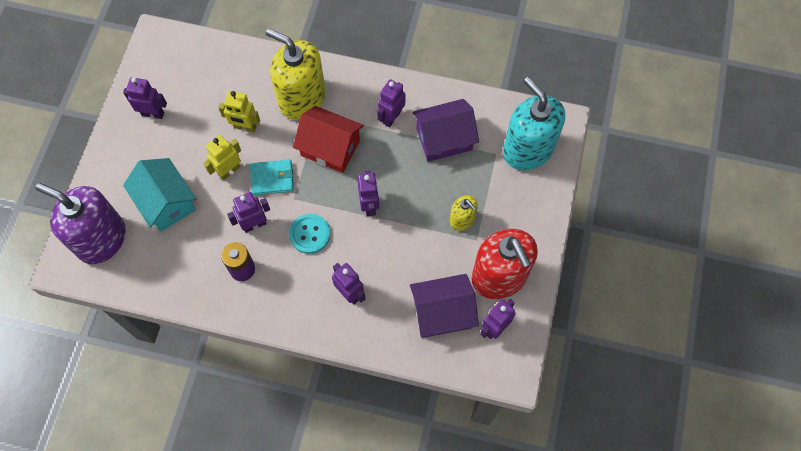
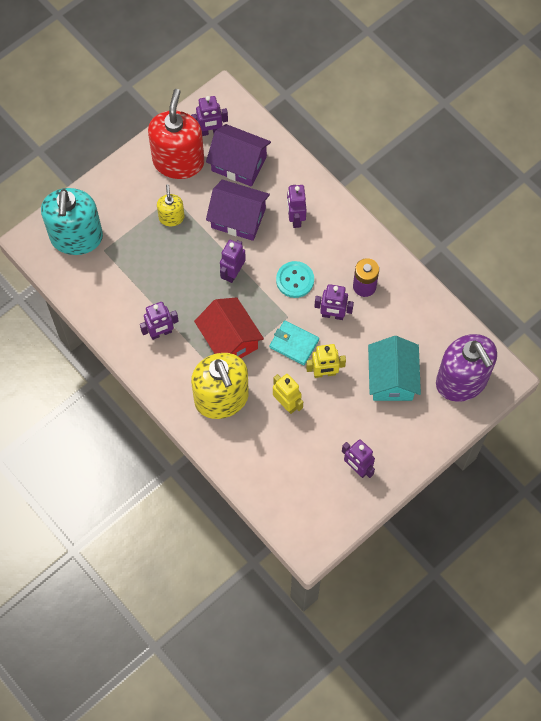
camera: 145 degrees left, 0 degrees up
(444, 139) = (133, 288): purple house -> purple house (238, 218)

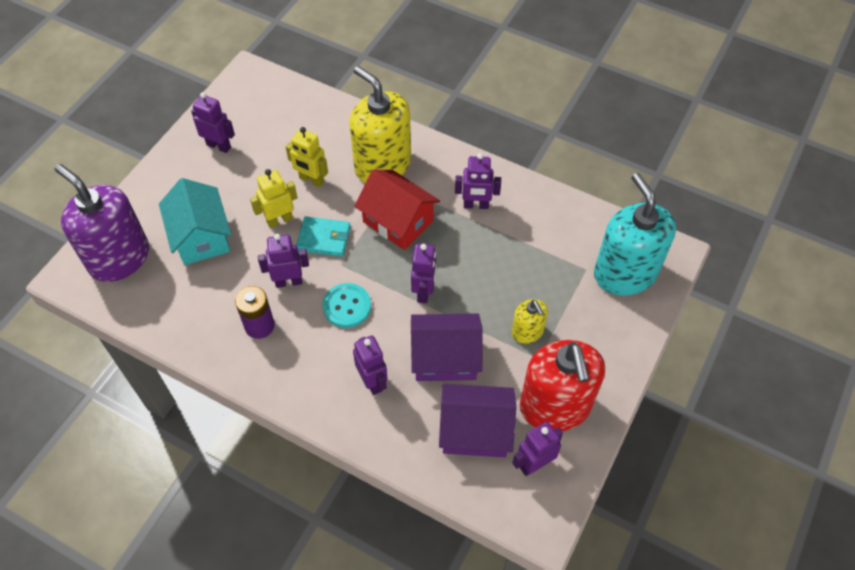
camera: 160 degrees right, 10 degrees down
(161, 333) = (476, 205): purple robot -> purple robot turned 135 degrees counterclockwise

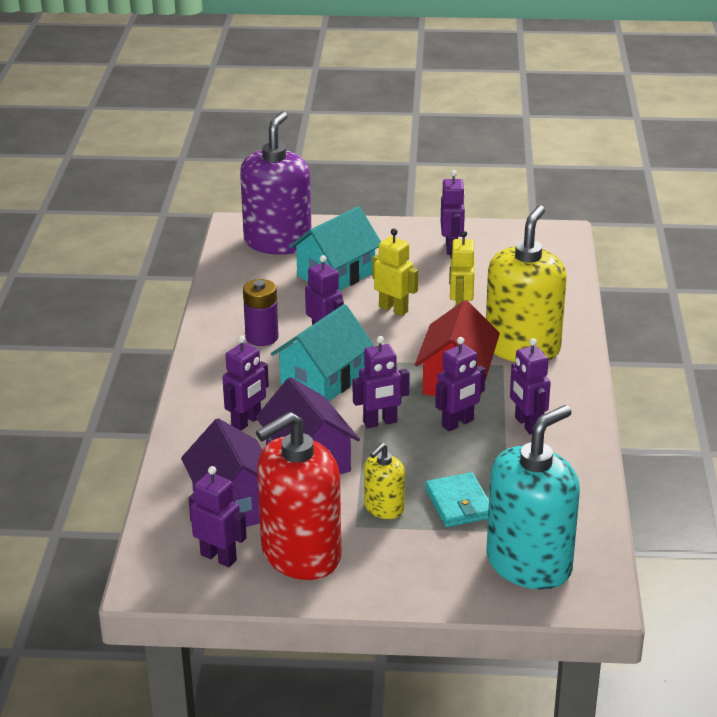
camera: 65 degrees right, 25 degrees down
(324, 238) = (394, 341): turquoise wallet -> turquoise wallet (459, 503)
(347, 306) = (323, 380): turquoise button -> turquoise house
(452, 244) = (458, 423): none -> purple robot

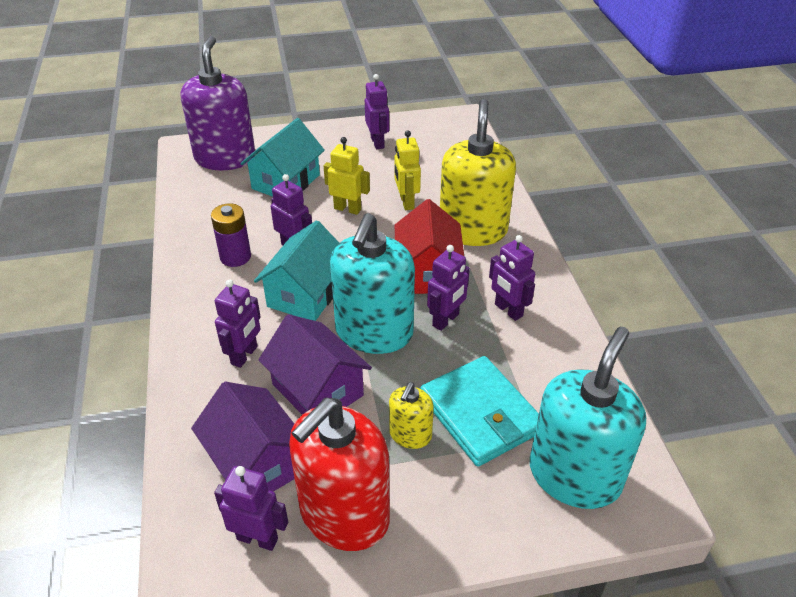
camera: 15 degrees left, 10 degrees up
(380, 422) = (374, 332): purple robot -> turquoise soap dispenser
(459, 503) = (480, 414): turquoise wallet -> turquoise wallet, size x1.59

